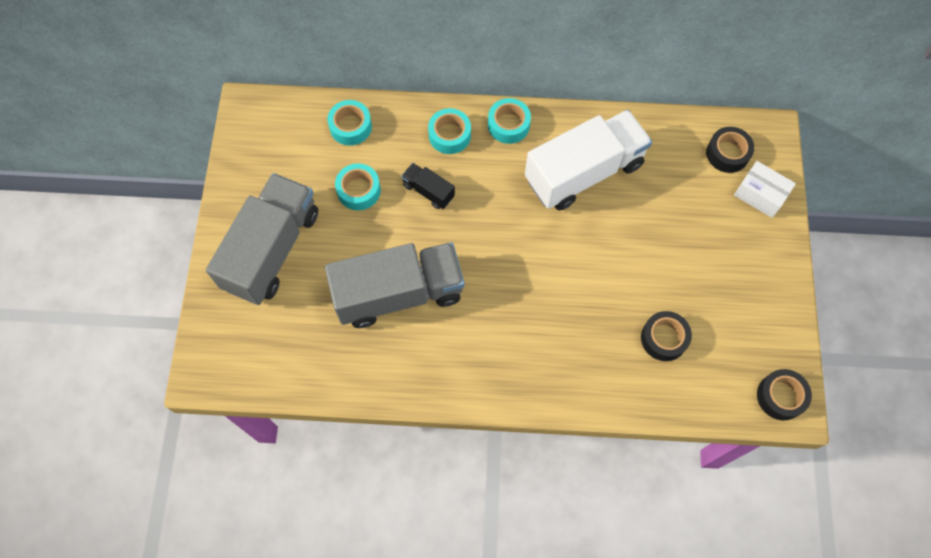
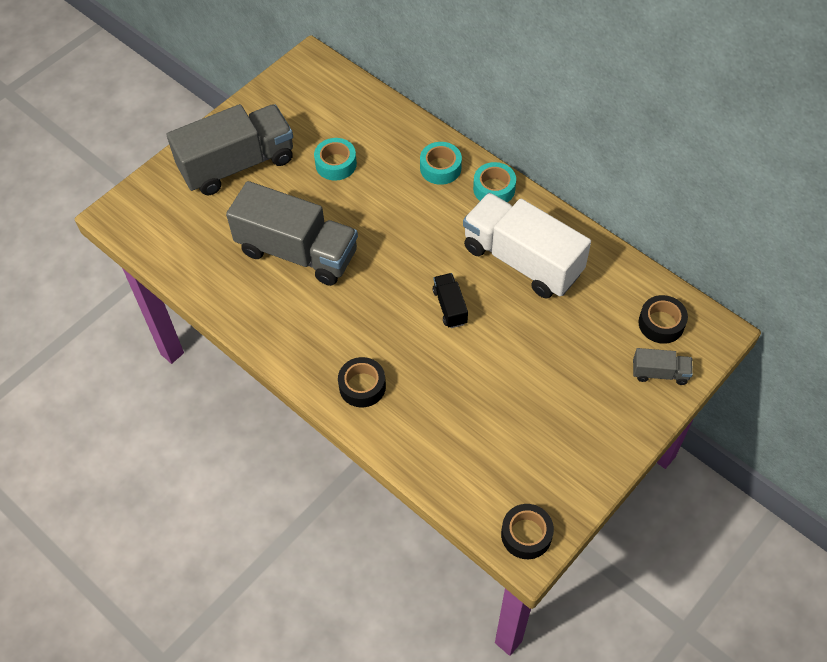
camera: 40 degrees right, 10 degrees down
(350, 127) = (371, 117): turquoise tape -> none
(428, 191) = (386, 197): black truck -> black truck (450, 307)
(584, 172) = (522, 260): white truck -> white truck turned 150 degrees counterclockwise
(664, 338) = (470, 422): black tape -> black tape (362, 386)
(760, 195) = (659, 373): white box -> grey truck

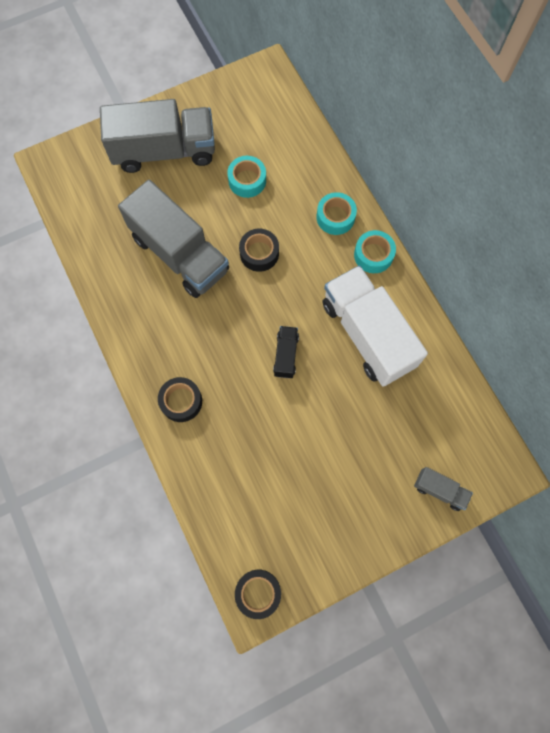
camera: 20 degrees right, 15 degrees up
(661, 323) = (462, 443): black tape -> black tape (259, 253)

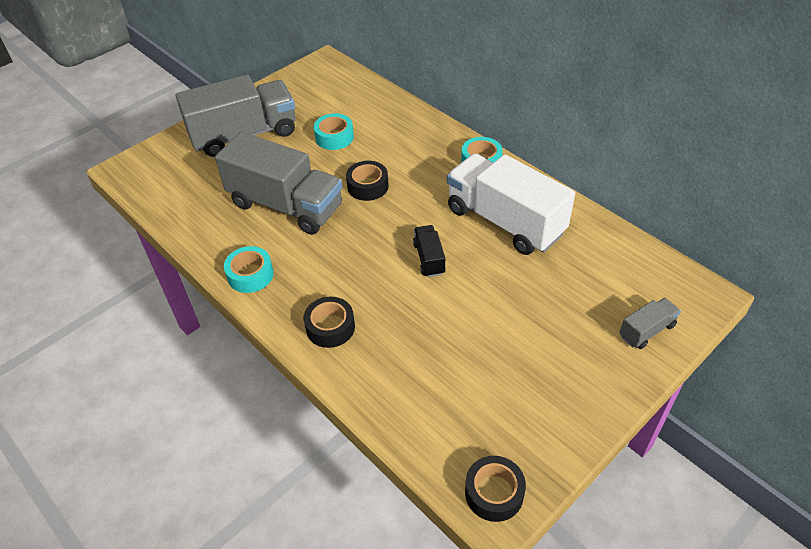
camera: 15 degrees left, 25 degrees down
(335, 217) = (431, 143): turquoise tape -> turquoise tape (250, 275)
(439, 490) = (646, 331): grey truck -> grey truck turned 45 degrees counterclockwise

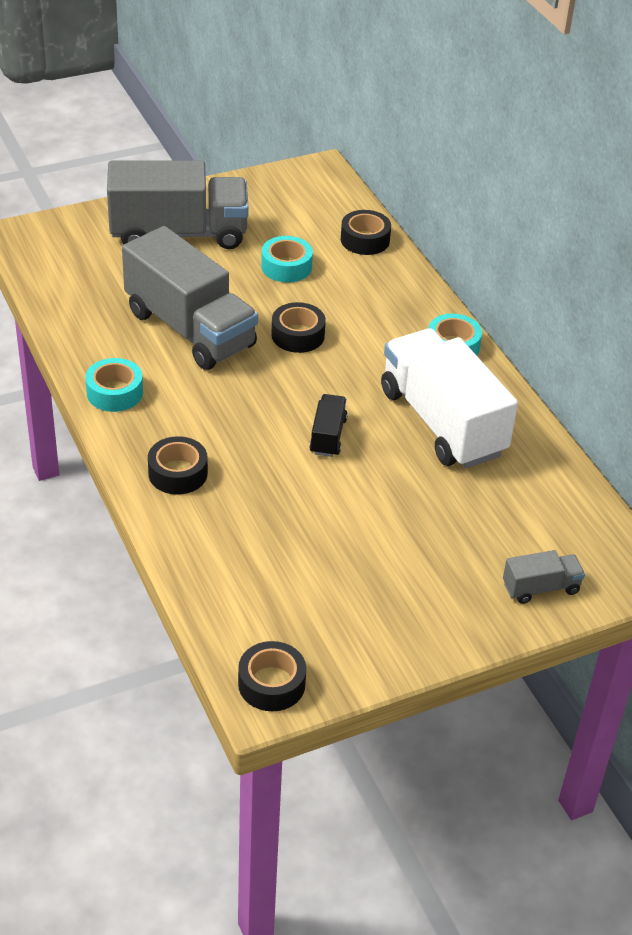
camera: 15 degrees right, 5 degrees down
(380, 102) = (365, 240): none -> black tape

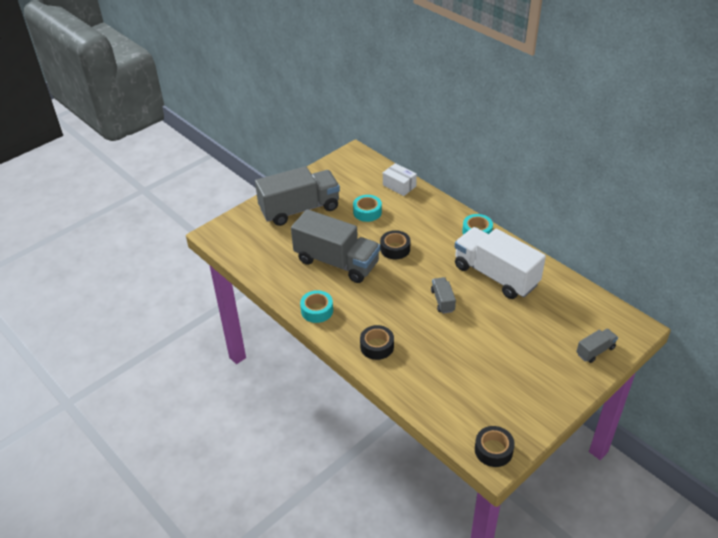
camera: 15 degrees left, 0 degrees up
(328, 436) = (442, 301): black truck -> grey truck
(365, 240) = (399, 186): black tape -> white box

